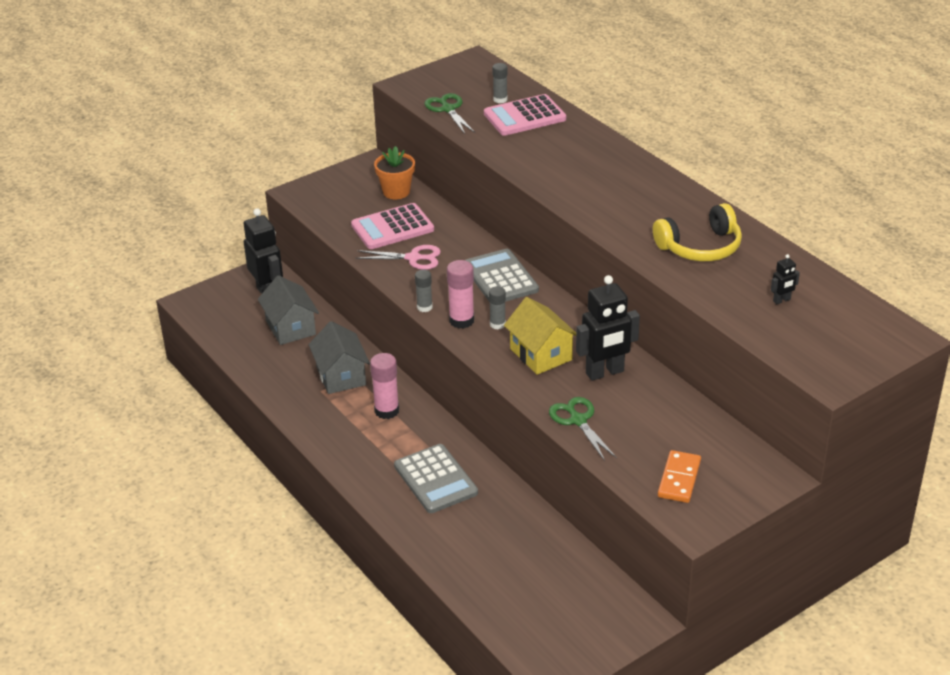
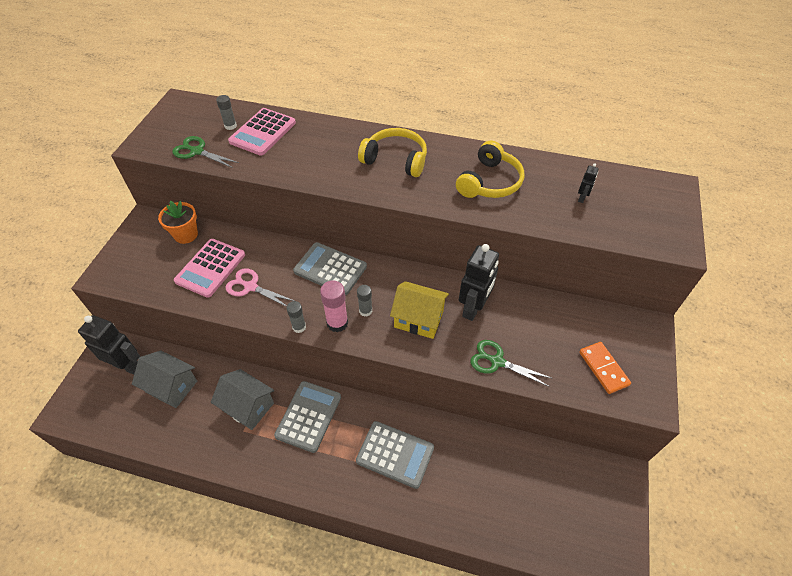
camera: 40 degrees left, 15 degrees up
(387, 411) = (308, 416): pink glue stick -> grey calculator
(413, 258) = (251, 287): pink scissors -> pink scissors turned 120 degrees counterclockwise
(627, 190) = (395, 160): none -> yellow headphones

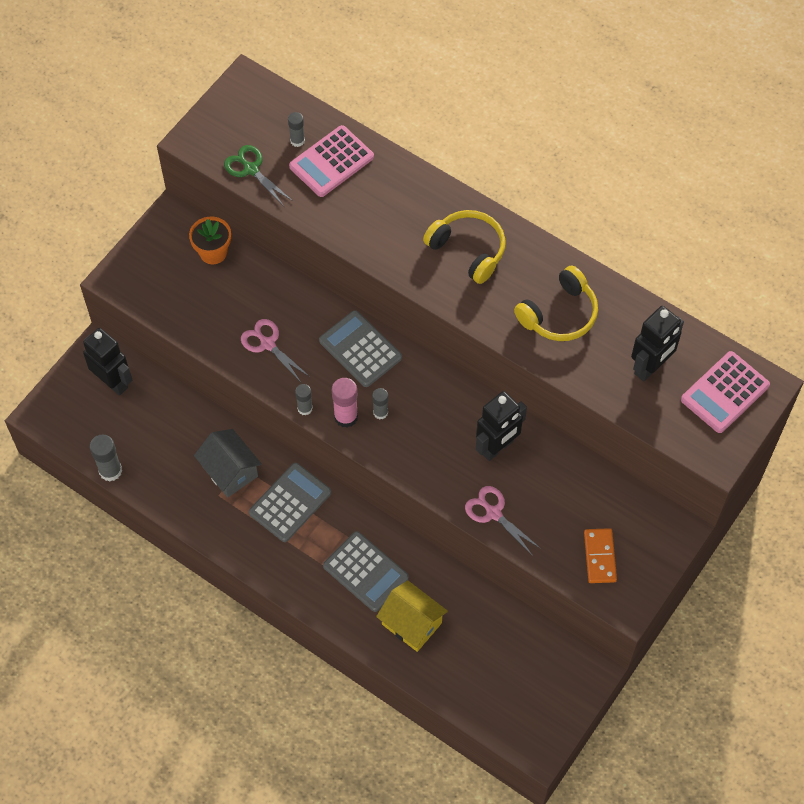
camera: 20 degrees right, 10 degrees up
(138, 441) = (110, 471): none -> grey glue stick
(171, 386) = (155, 422): grey house -> none
(210, 268) = (230, 306): pink calculator -> pink calculator (725, 393)
(419, 319) = (433, 440): yellow house -> yellow house (411, 623)
(497, 361) = (493, 513): green scissors -> pink scissors
(582, 198) = (650, 367): black robot -> black robot, size x2.20

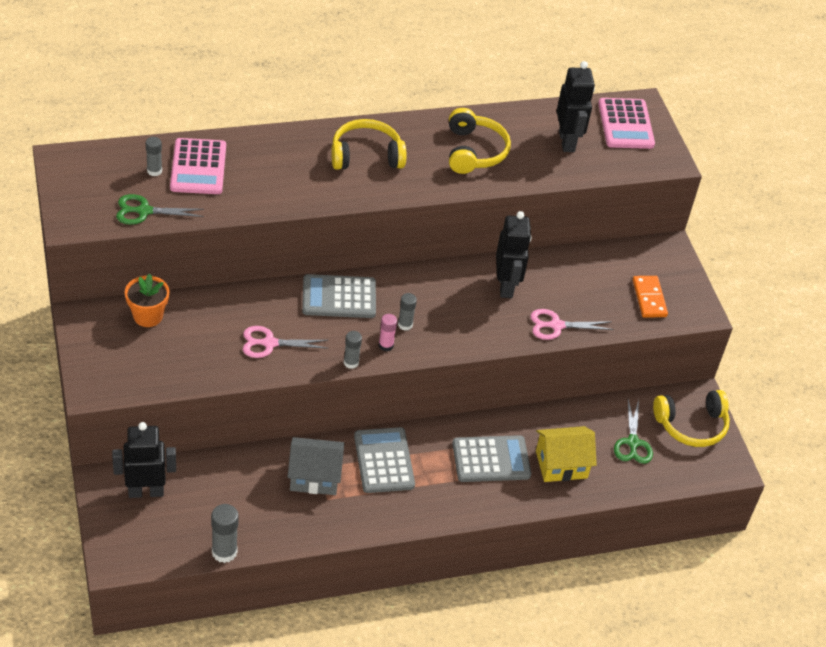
camera: 55 degrees left, 15 degrees down
(346, 417) = (386, 345): pink glue stick -> pink glue stick, size x0.63
(488, 658) = (633, 442): none -> green scissors
(553, 688) = (691, 425): none -> yellow headphones
(599, 557) = (649, 298): orange domino -> orange domino turned 45 degrees clockwise

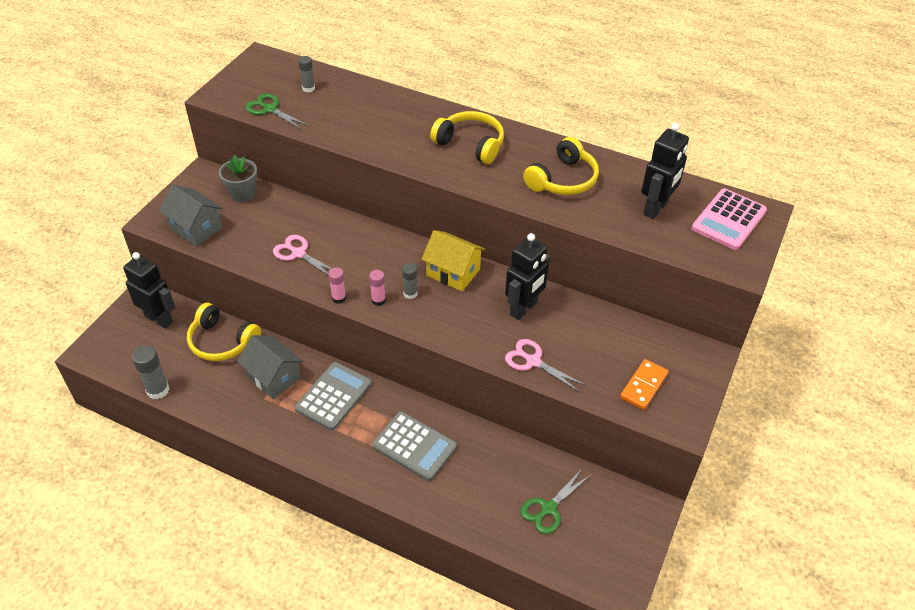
camera: 45 degrees right, 0 degrees up
(144, 373) = (196, 228): none -> grey house
(148, 316) = (243, 194): orange flower pot -> grey flower pot
(198, 167) = (340, 99): pink calculator -> none
(339, 297) = (383, 249): grey calculator -> none
(351, 362) = (339, 298): grey glue stick -> pink glue stick
(561, 464) = (467, 486): yellow house -> yellow house (453, 272)
(691, 425) = (619, 528): yellow headphones -> yellow headphones (222, 341)

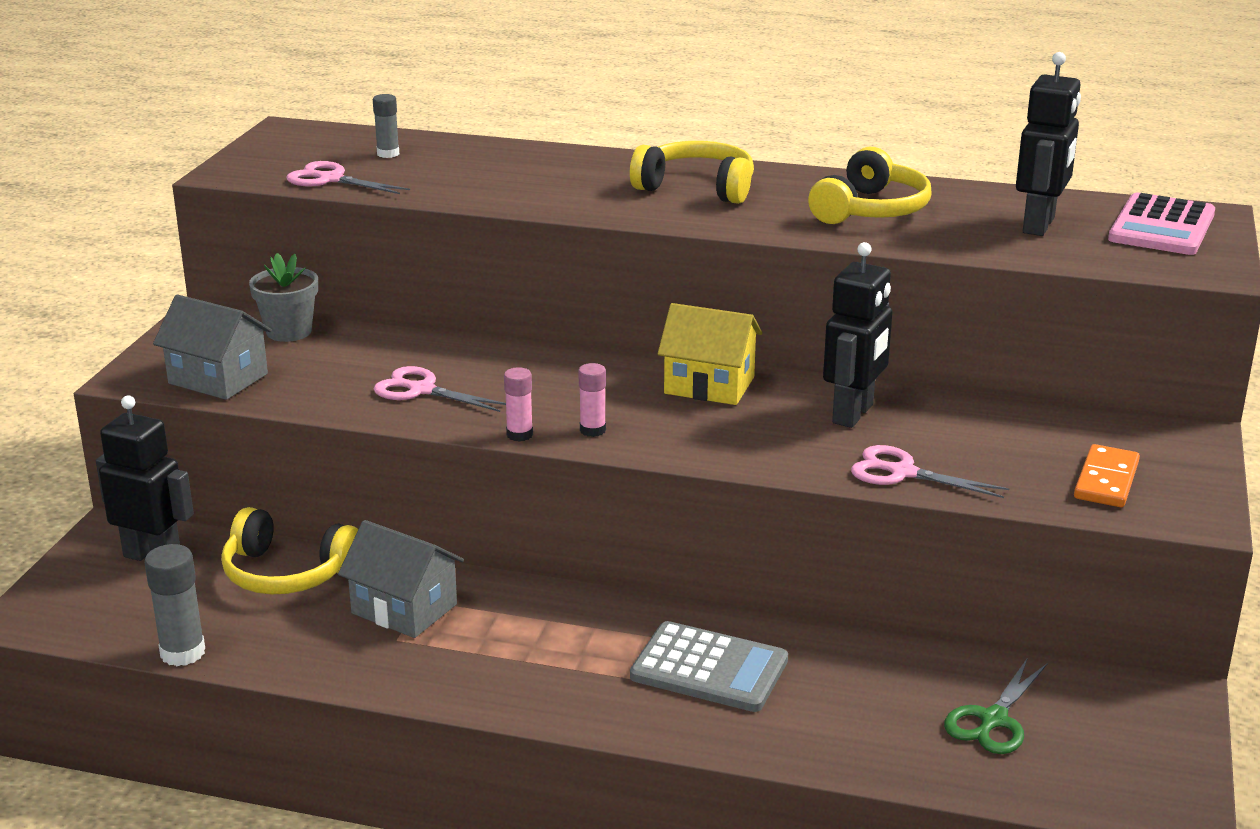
camera: 10 degrees left, 20 degrees down
(270, 109) = (331, 179): green scissors -> pink scissors
(333, 396) = (529, 621): grey calculator -> none
(410, 293) = (646, 417): grey glue stick -> none

